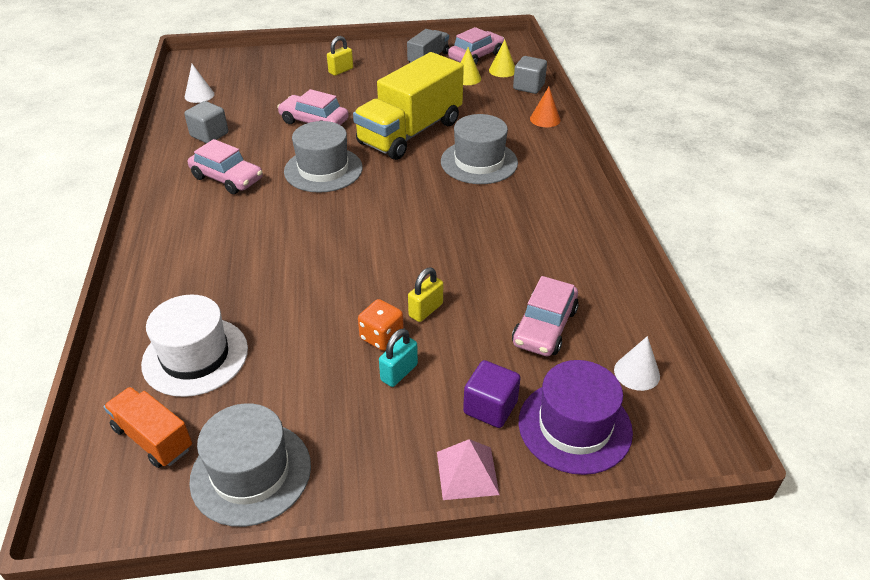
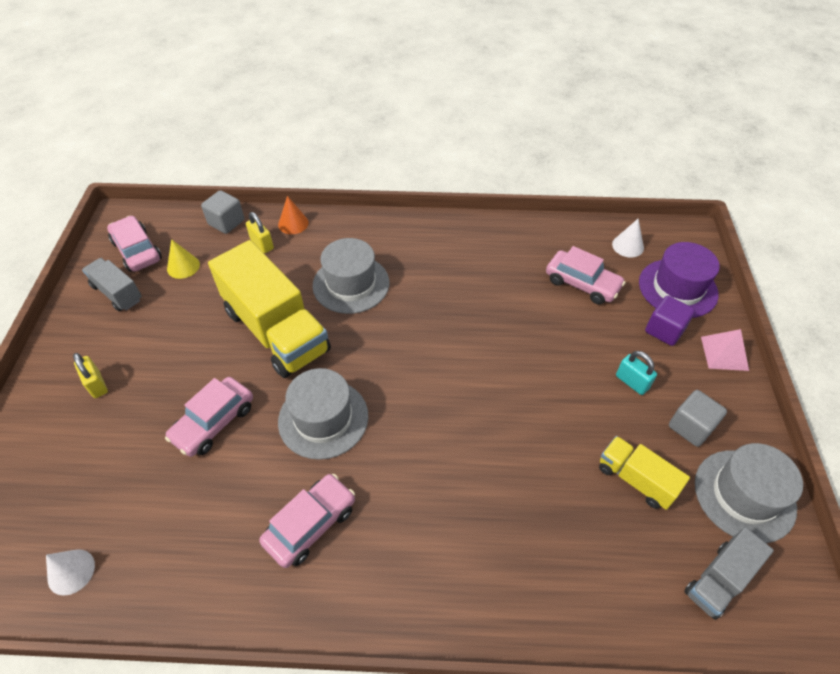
camera: 80 degrees left, 10 degrees up
(153, 438) = (719, 580): orange truck -> grey truck
(195, 356) = (616, 547): white hat -> none
(209, 135) = (195, 551): grey cube -> grey cube (690, 427)
(270, 373) = (635, 479): none -> yellow truck
(381, 337) = (591, 390): orange dice -> none
(426, 310) = (559, 355): yellow padlock -> yellow padlock (262, 244)
(502, 70) = (182, 235): yellow cone -> none

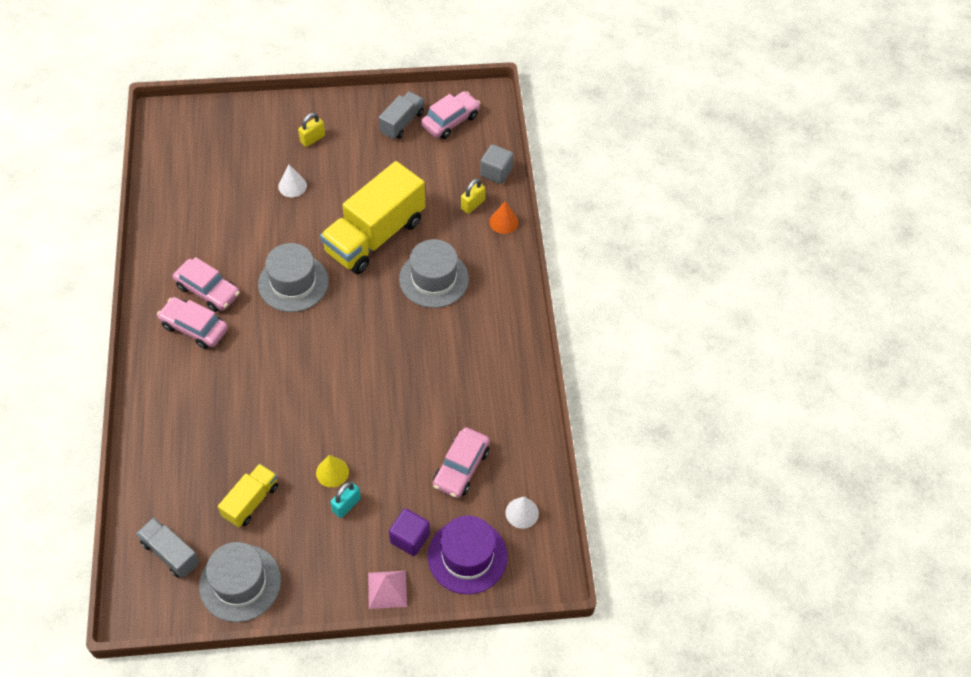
camera: 80 degrees right, 5 degrees up
(71, 572) = (174, 172): white cone -> white cone (292, 186)
(183, 266) = (437, 156): yellow cone -> yellow cone (332, 472)
(214, 422) = (285, 216): pink car -> pink car (194, 327)
(690, 427) = (303, 549): grey cube -> none

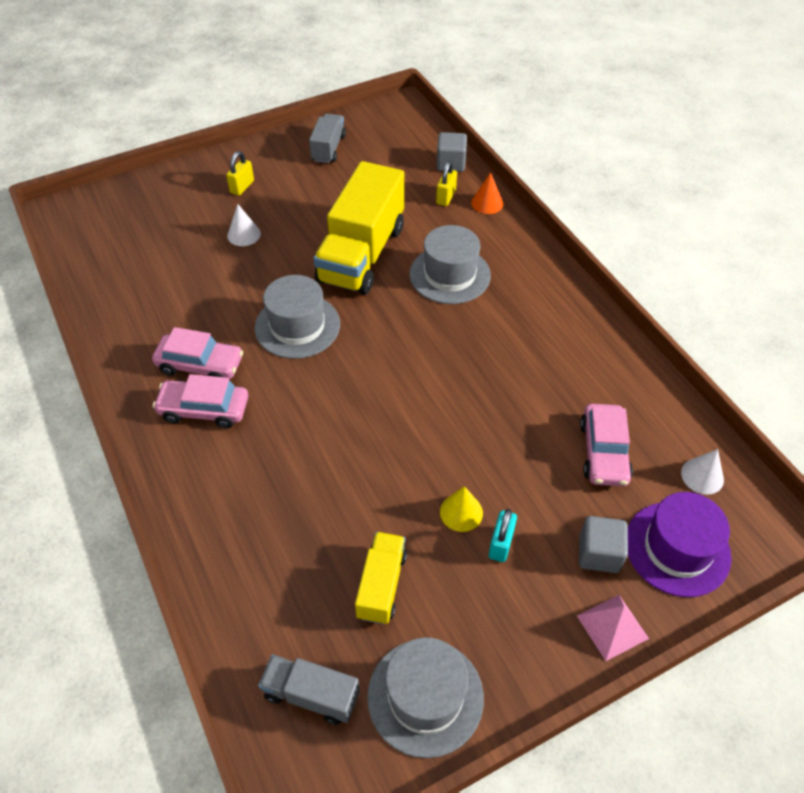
camera: 20 degrees left, 5 degrees down
(410, 538) = (599, 553): purple cube -> grey cube
(450, 121) = (377, 134): pink car -> none

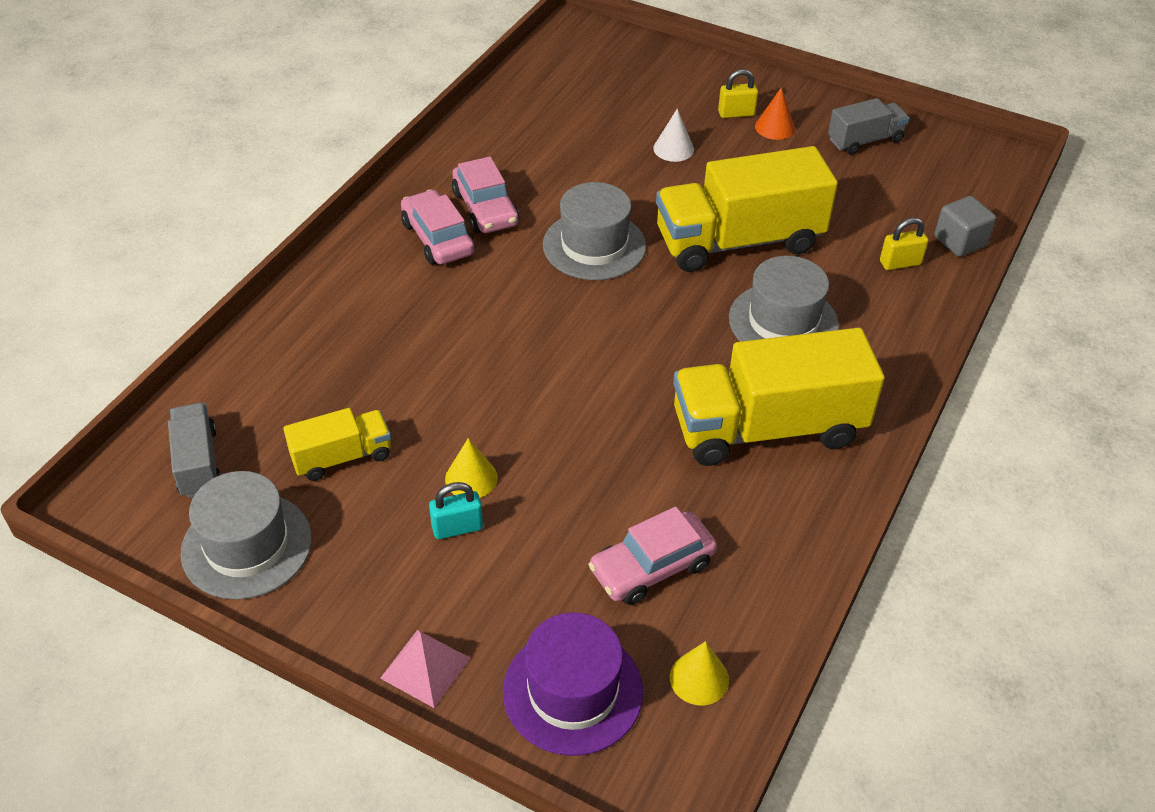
camera: 55 degrees right, 5 degrees down
(487, 203) = (931, 300): orange cone -> orange cone (775, 127)
(531, 332) = (767, 428): none -> yellow truck
(599, 553) = (509, 618): grey cube -> none
(702, 476) = (699, 678): white cone -> yellow cone

